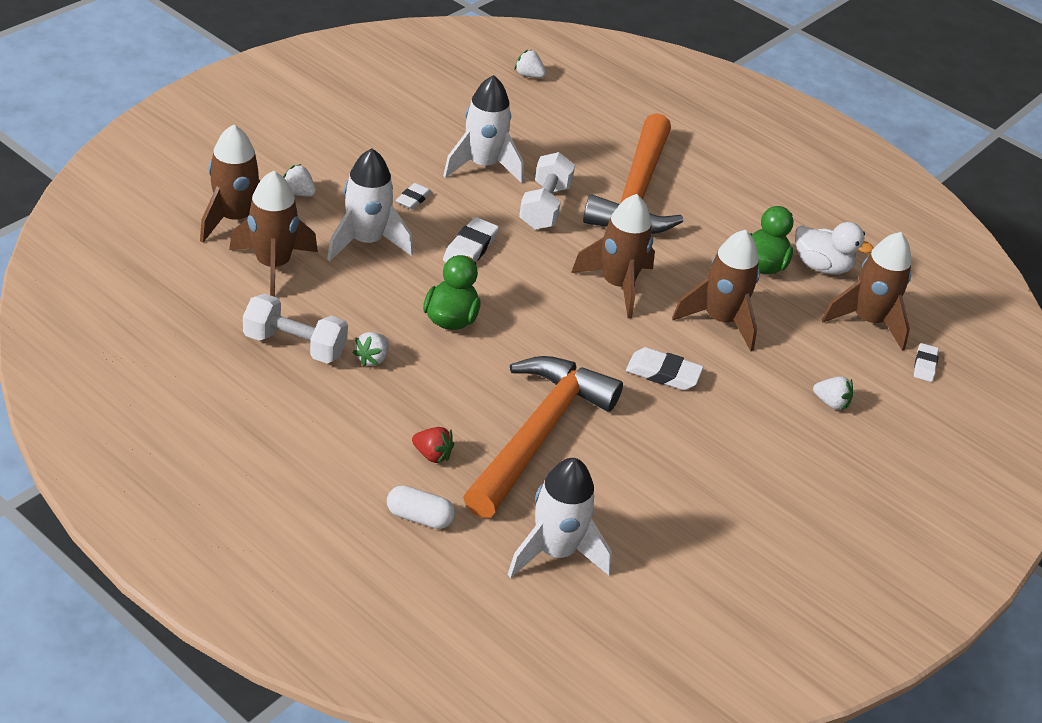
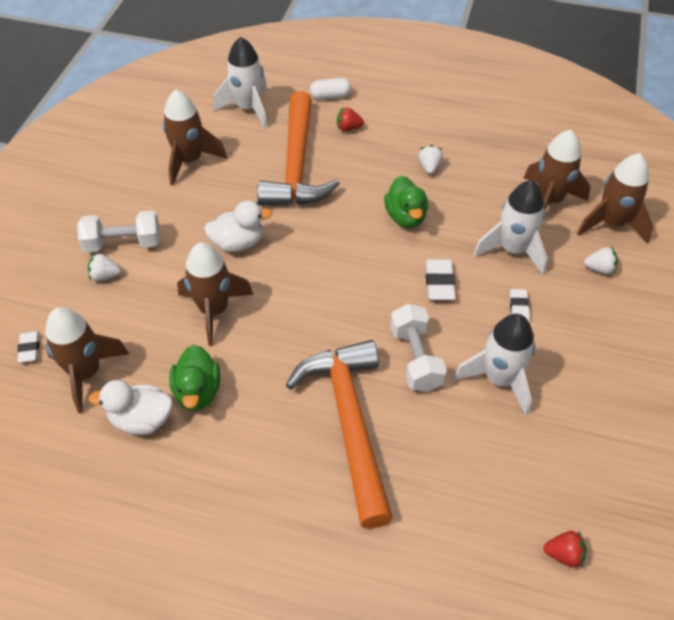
camera: 160 degrees right, 10 degrees up
(295, 345) = (480, 155): white dumbbell -> white dumbbell (123, 243)
(529, 75) = (563, 554): white strawberry -> red strawberry
(617, 285) = (310, 304): brown rocket -> brown rocket (190, 161)
(663, 373) = (238, 243): white eraser -> white duck

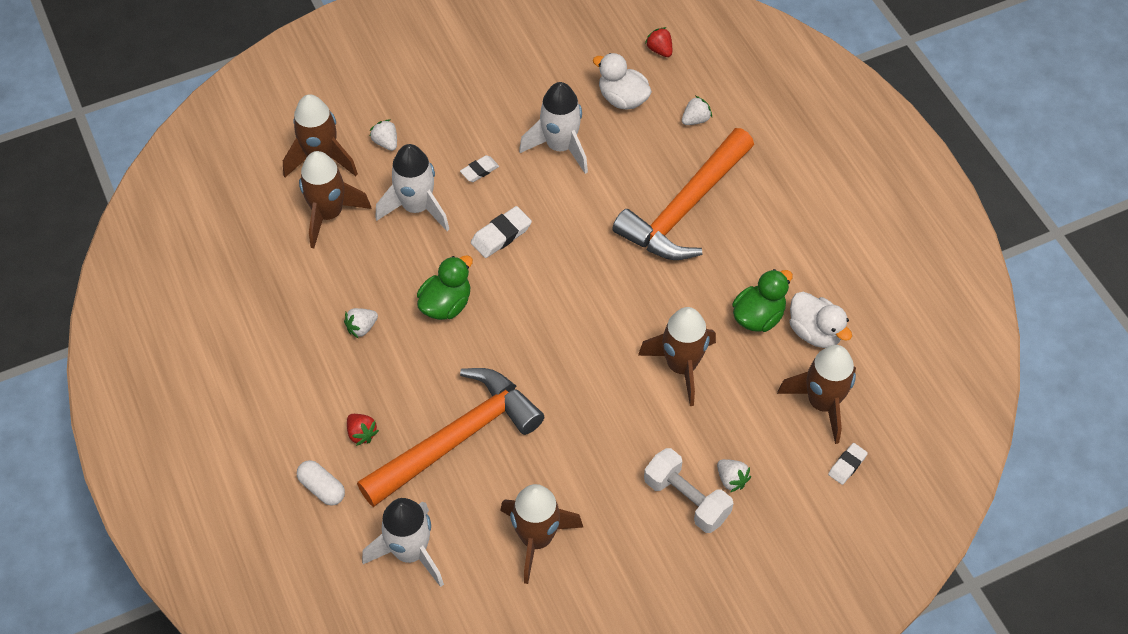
camera: 130 degrees left, 5 degrees up
(238, 243) = (597, 408): white duck -> white duck (622, 99)
(415, 358) = (591, 205): white dumbbell -> none
(442, 513) = (695, 120): none -> white strawberry

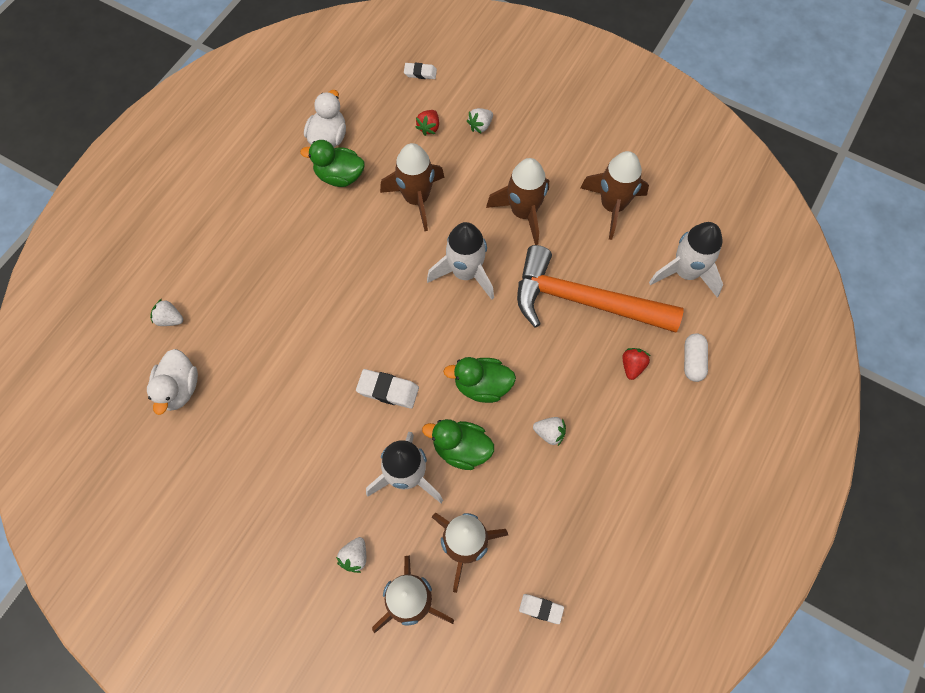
camera: 125 degrees left, 10 degrees up
(405, 257) = (461, 449): none -> green duck
(479, 171) = (333, 452): white eraser -> white eraser (541, 609)
(560, 147) = (265, 405): white rocket -> white rocket (465, 273)
(659, 50) = (101, 393): red strawberry -> red strawberry (429, 128)
(685, 208) = (270, 275): orange hammer -> none
(686, 499) = (514, 142): white dumbbell -> none
(731, 479) = (480, 126): white strawberry -> white strawberry turned 150 degrees counterclockwise
(822, 403) = (383, 106): brown rocket -> brown rocket (523, 213)

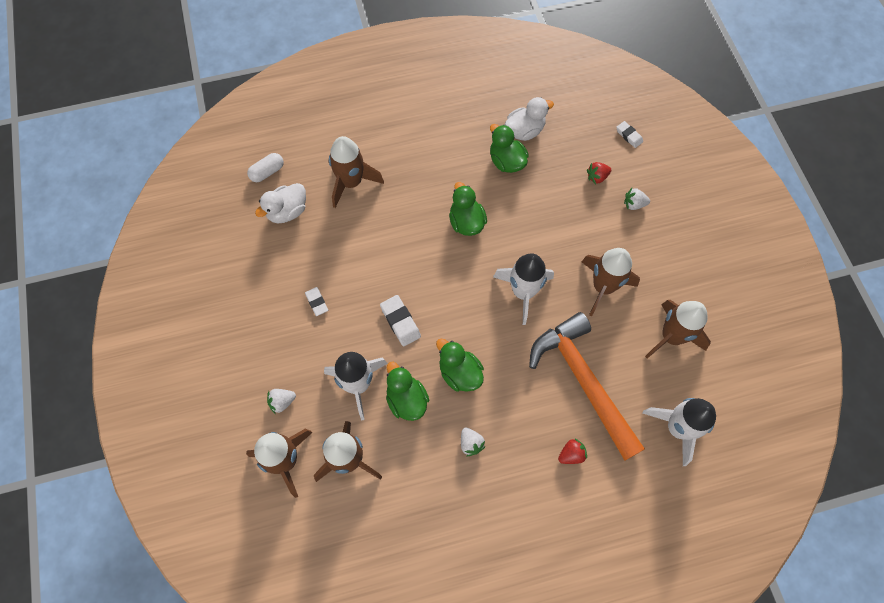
camera: 45 degrees right, 0 degrees up
(170, 319) = (322, 166): white strawberry -> none
(357, 256) = (466, 222): none -> green duck
(416, 199) = (540, 217): brown rocket -> brown rocket (351, 182)
(541, 609) = (353, 544): white eraser -> white eraser (317, 302)
(693, 361) = (617, 491): white capsule -> white capsule (267, 172)

